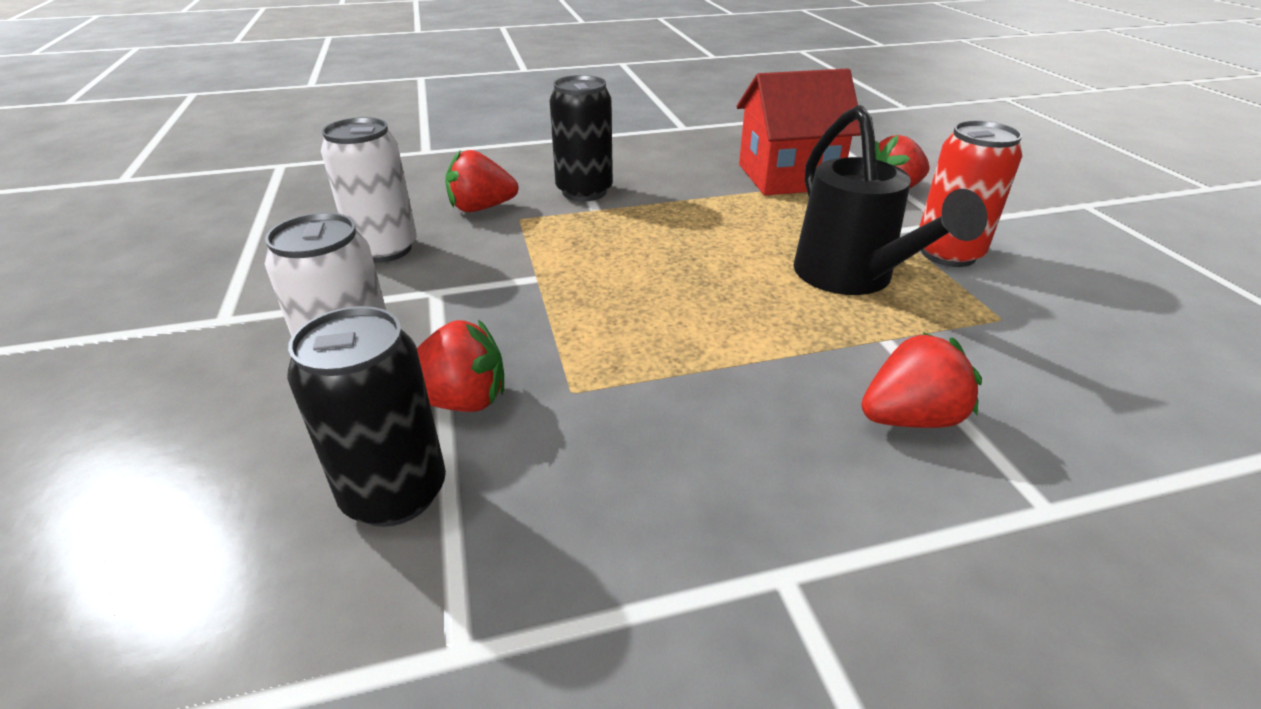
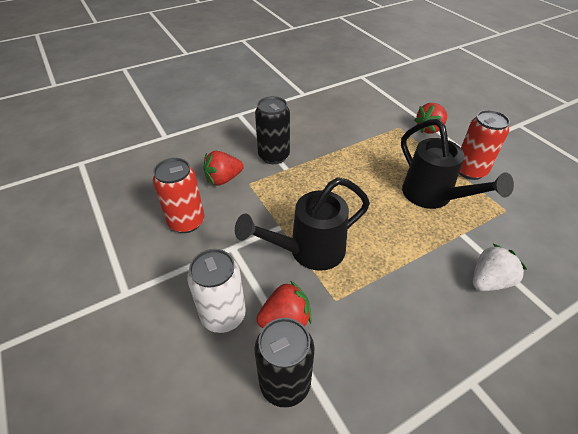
camera: 15 degrees left, 10 degrees up
(385, 249) = (186, 222): white can -> red can
(566, 316) = (309, 251): none -> black watering can
(788, 177) = (375, 126): red house -> none
(910, 418) = (489, 281): red strawberry -> white strawberry

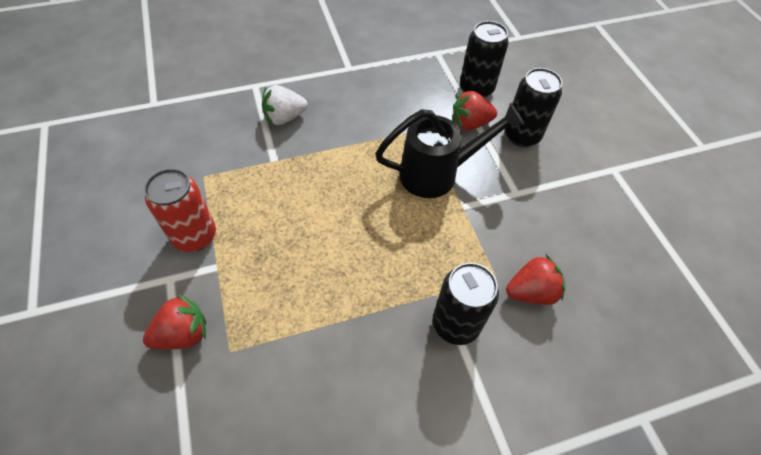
camera: 170 degrees left, 10 degrees up
(186, 222) = (570, 233): red can -> none
(223, 315) = (522, 136): white can -> black can
(433, 196) = (271, 208): black watering can -> none

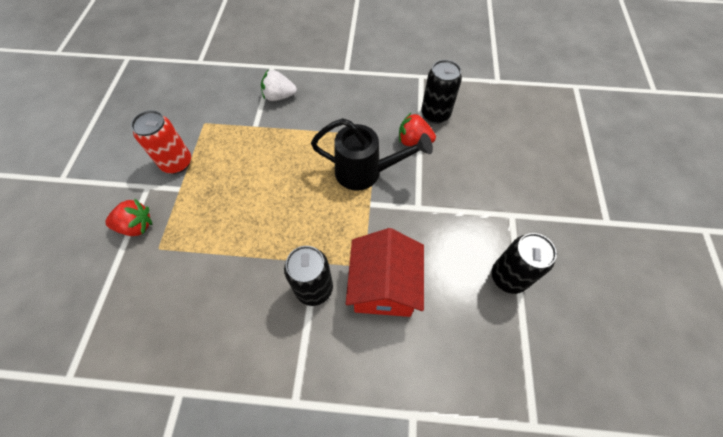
camera: 25 degrees right, 5 degrees up
(522, 136) = (450, 163): black can -> black can (508, 277)
(531, 292) = (383, 287): red strawberry -> red house

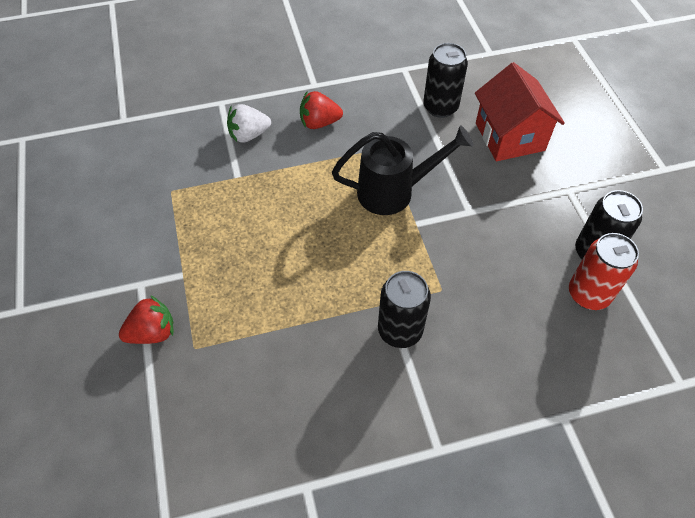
camera: 20 degrees left, 5 degrees down
(177, 163) = (163, 246): red can -> red can (588, 294)
(383, 287) = (473, 304): red house -> red house (509, 136)
(413, 141) = (430, 143): red strawberry -> red strawberry (319, 123)

